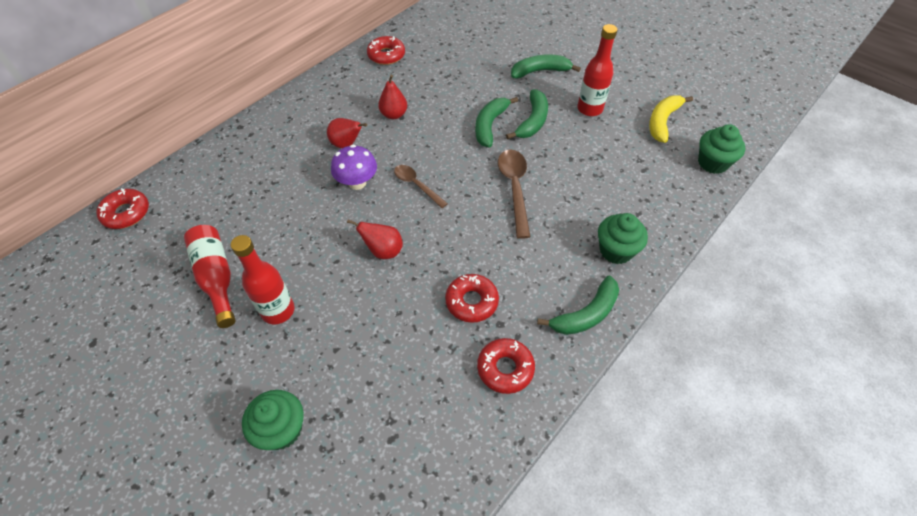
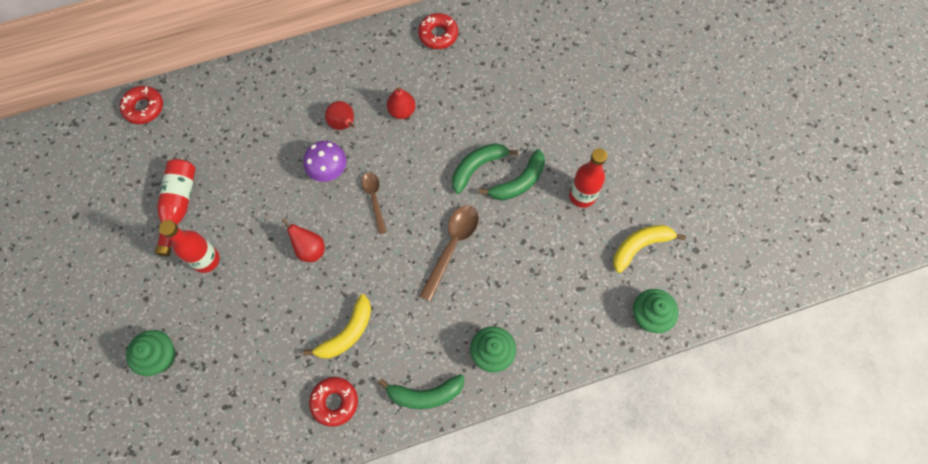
camera: 30 degrees right, 15 degrees up
(471, 301) = (347, 333): red donut -> yellow banana
(540, 71) = (568, 126): green banana -> none

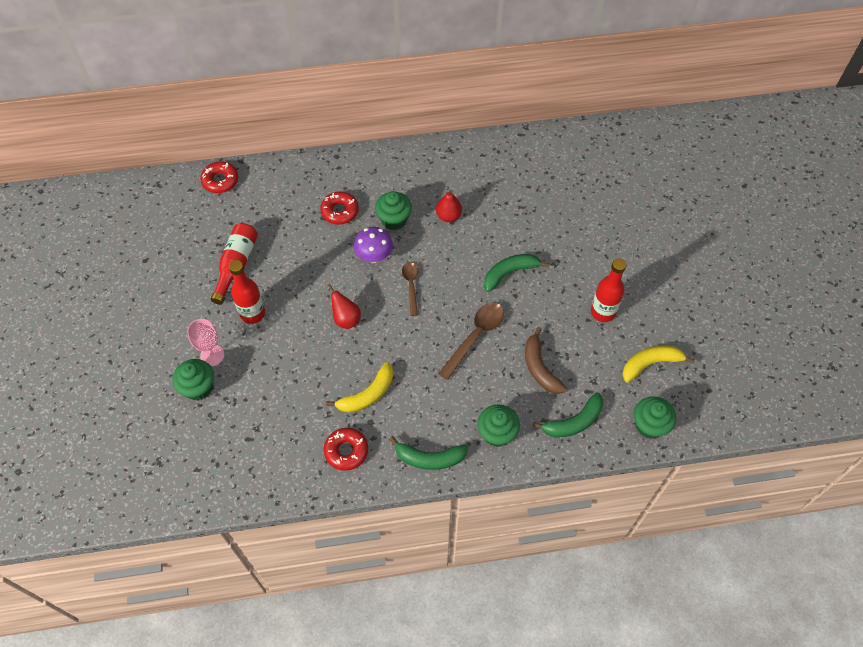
camera: 10 degrees right, 10 degrees down
(169, 316) = (212, 355): none -> pink goblet
(343, 124) = (394, 219): red pear -> green cupcake
(438, 35) = (492, 157): red donut -> red donut (340, 211)
(519, 182) = (546, 291): green banana -> green banana (574, 422)
(526, 271) = (540, 368): none -> brown banana

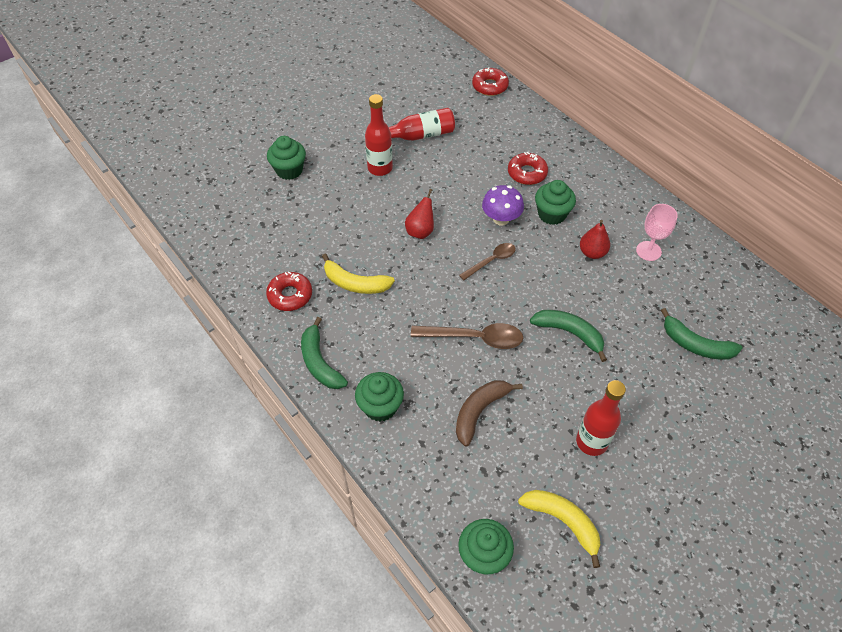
camera: 60 degrees right, 5 degrees down
(212, 355) = (323, 163): pink goblet -> pink goblet (648, 251)
(574, 422) = (438, 473): green banana -> green banana (695, 344)

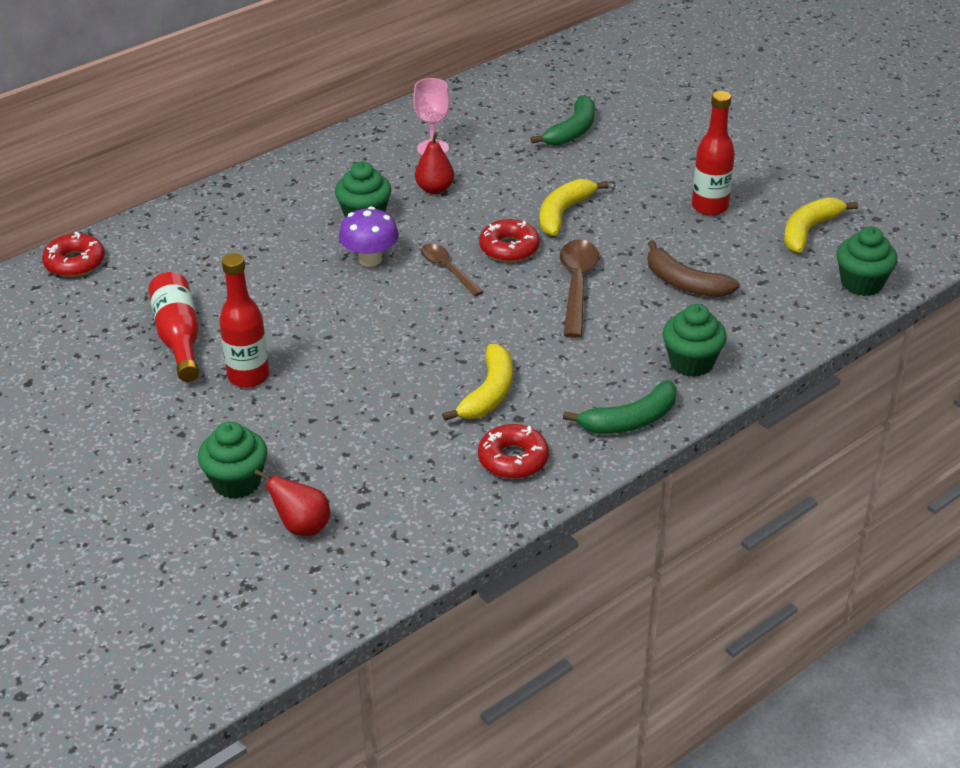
camera: 90 degrees left, 15 degrees down
(420, 231) = (389, 332): red pear -> red pear (302, 526)
(527, 173) = (281, 234): red donut -> red donut (509, 248)
(569, 333) = (563, 213): green banana -> yellow banana

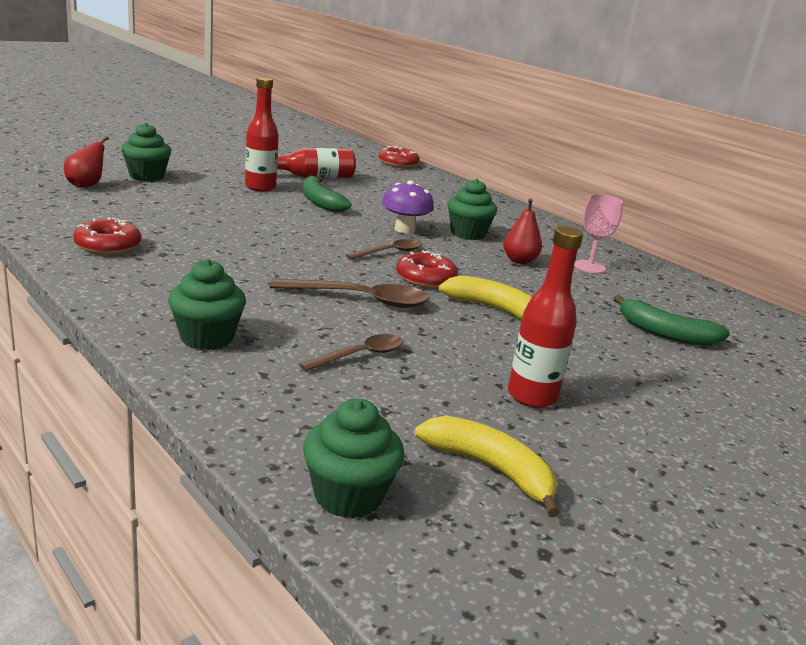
camera: 85 degrees right, 15 degrees down
(489, 393) = (203, 247): yellow banana -> none
(630, 420) = (128, 295): green banana -> green banana (320, 202)
(685, 283) = (360, 355): brown banana -> brown spoon

